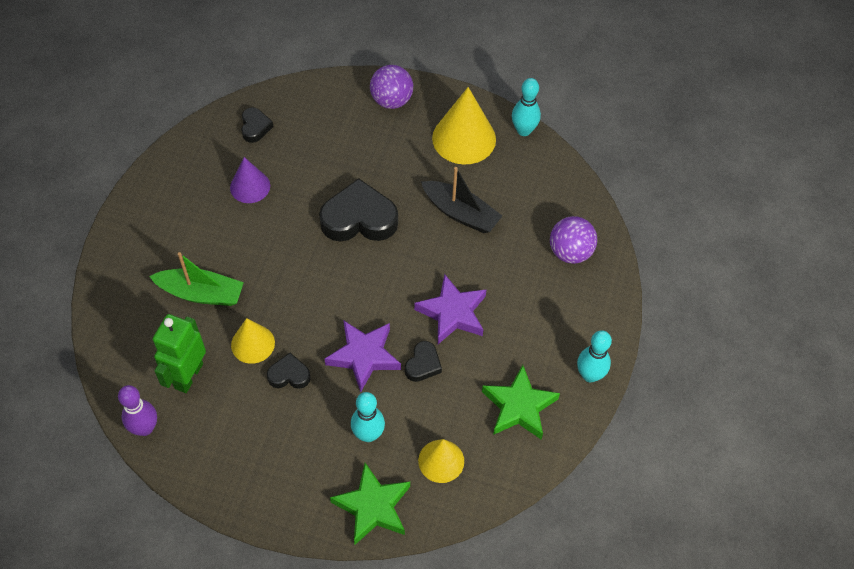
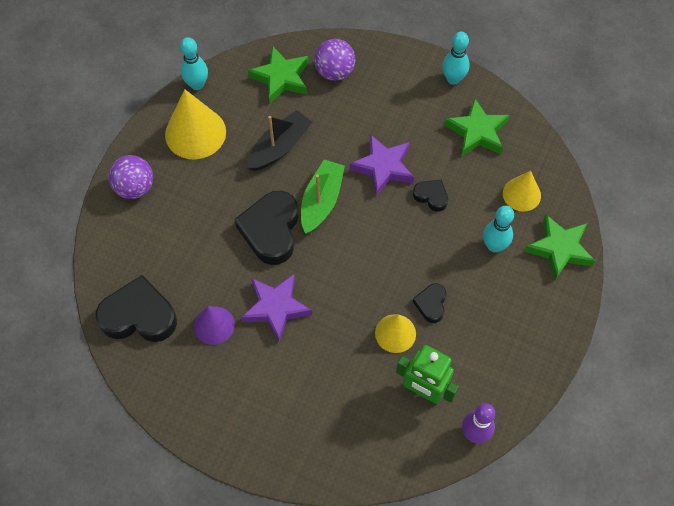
camera: 80 degrees left, 5 degrees up
(201, 293) = (334, 377): green boat -> green boat (321, 201)
(255, 127) = (139, 315): black heart -> black heart, size x1.96
(364, 356) = (418, 241): purple star -> purple star (276, 308)
(550, 203) = (281, 78): none -> green star

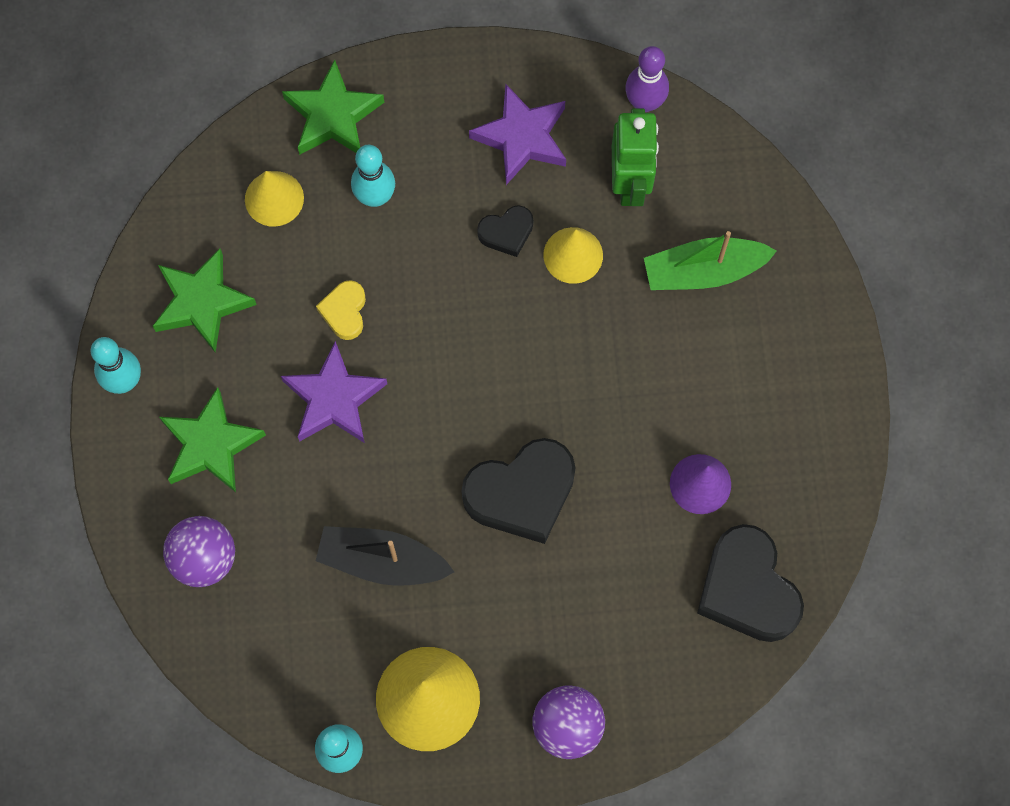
camera: 120 degrees left, 10 degrees up
(276, 308) = (629, 420): purple star -> purple star (522, 138)
(281, 78) = (259, 631): green star -> green star (211, 444)
(321, 201) = (436, 452): green boat -> green boat (703, 271)
(431, 196) = (344, 312): black heart -> yellow heart

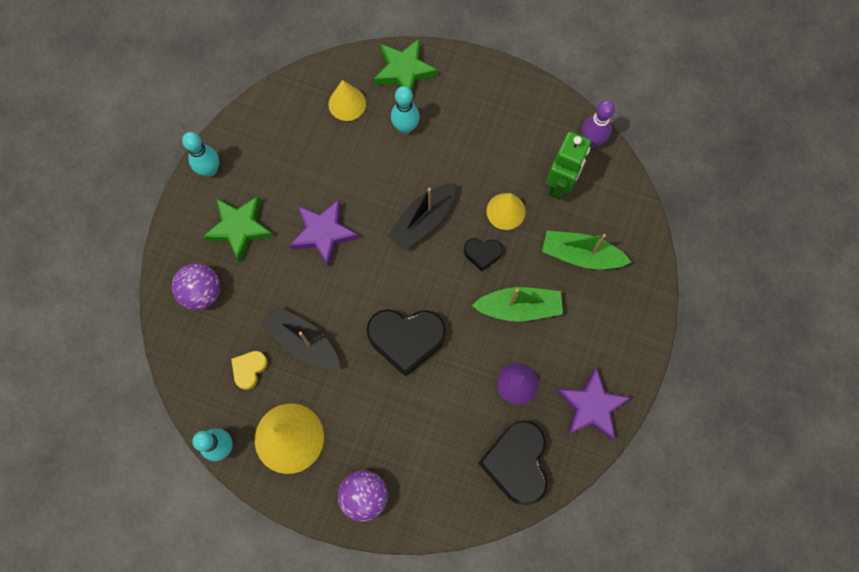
camera: 25 degrees right, 0 degrees up
(202, 303) = (276, 145): green star -> none
(344, 312) = (355, 185): yellow heart -> yellow heart (249, 369)
(464, 319) = (423, 221): none -> black boat
(506, 232) = (472, 181): black heart -> black heart (482, 254)
(522, 138) = (508, 130): purple star -> purple star (591, 407)
(654, 380) = (519, 307): none -> green boat

